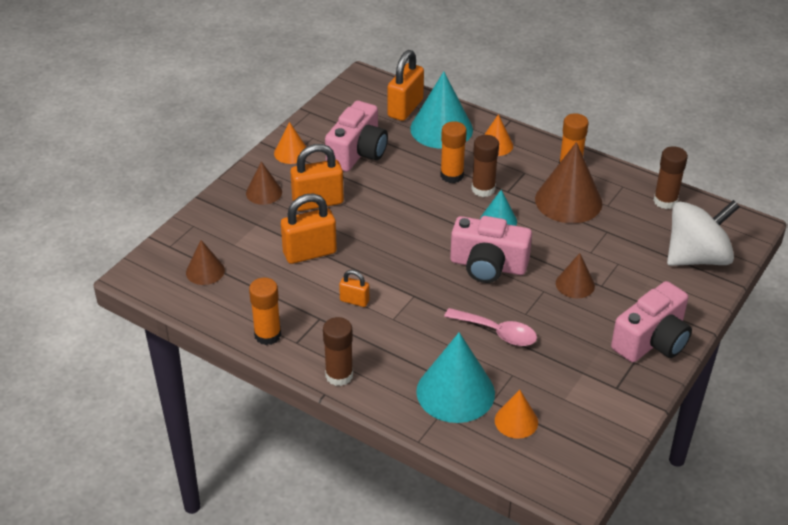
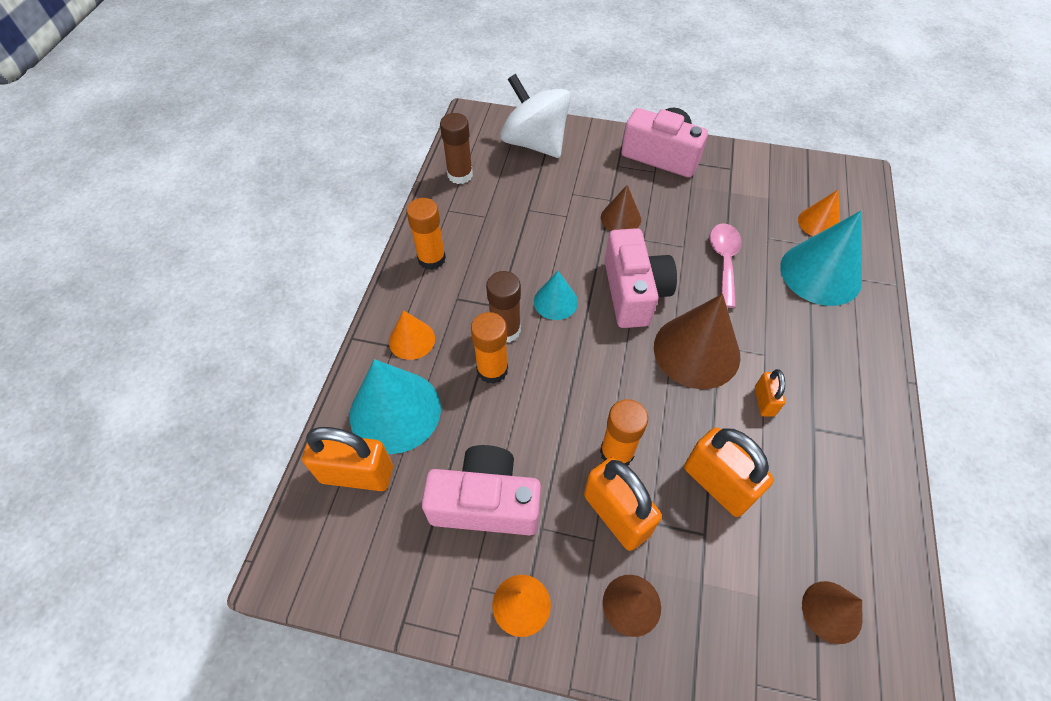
camera: 110 degrees left, 15 degrees up
(267, 335) = (877, 474): orange glue stick -> orange glue stick (616, 453)
(339, 375) = (876, 376): brown glue stick -> none
(568, 201) = (493, 248): brown cone -> brown cone (696, 351)

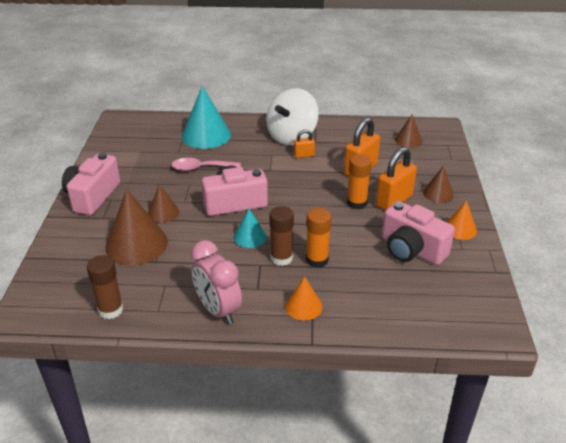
camera: 100 degrees left, 20 degrees down
(357, 474) = (422, 312): orange padlock -> none
(395, 411) = (367, 303): turquoise cone -> none
(431, 259) = (218, 310): orange glue stick -> pink clock
(486, 503) = (411, 249): pink camera -> pink camera turned 45 degrees counterclockwise
(535, 143) = (69, 266): white spinning top -> white spinning top (292, 136)
(696, 351) = (276, 177): brown cone -> brown cone (136, 244)
(818, 223) = (163, 134): orange cone -> none

